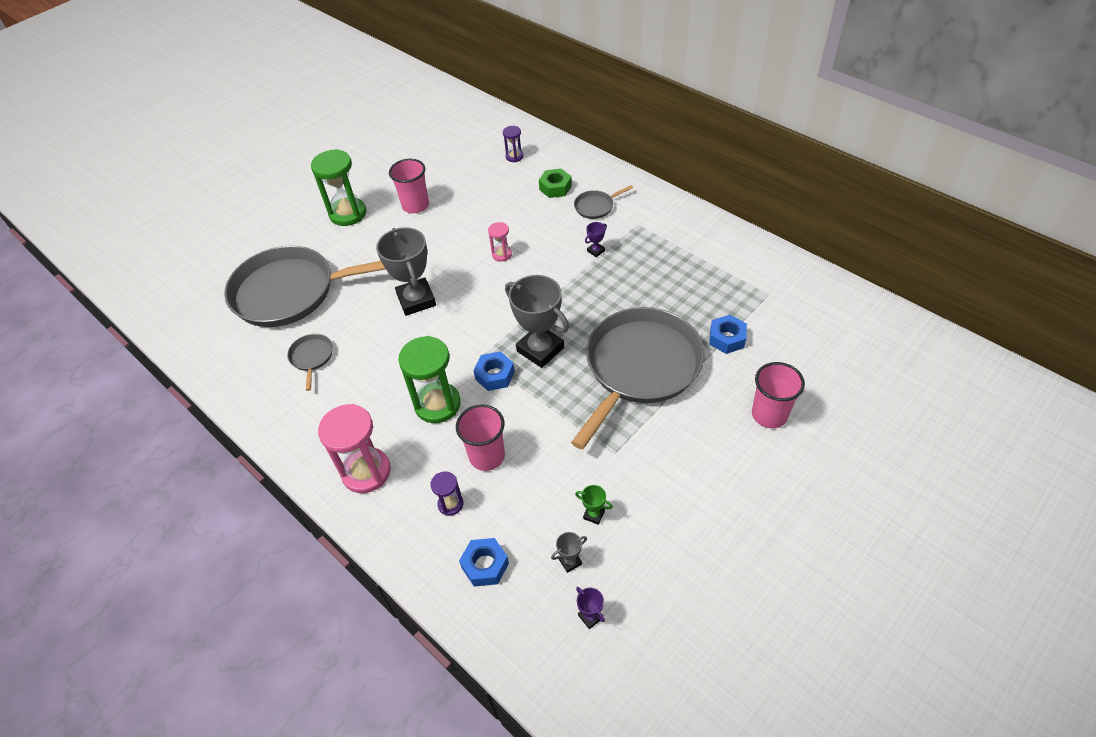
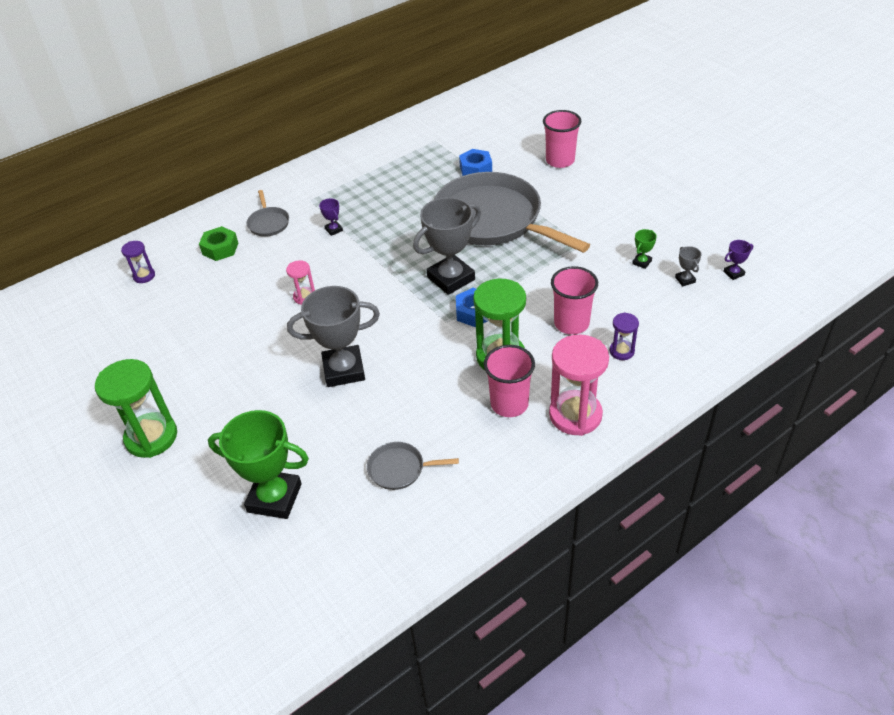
camera: 80 degrees left, 5 degrees down
(290, 292) = (274, 498): grey pan -> green trophy
(415, 205) = (177, 367): pink cup -> pink cup (509, 404)
(485, 565) = (686, 331): blue nut -> none

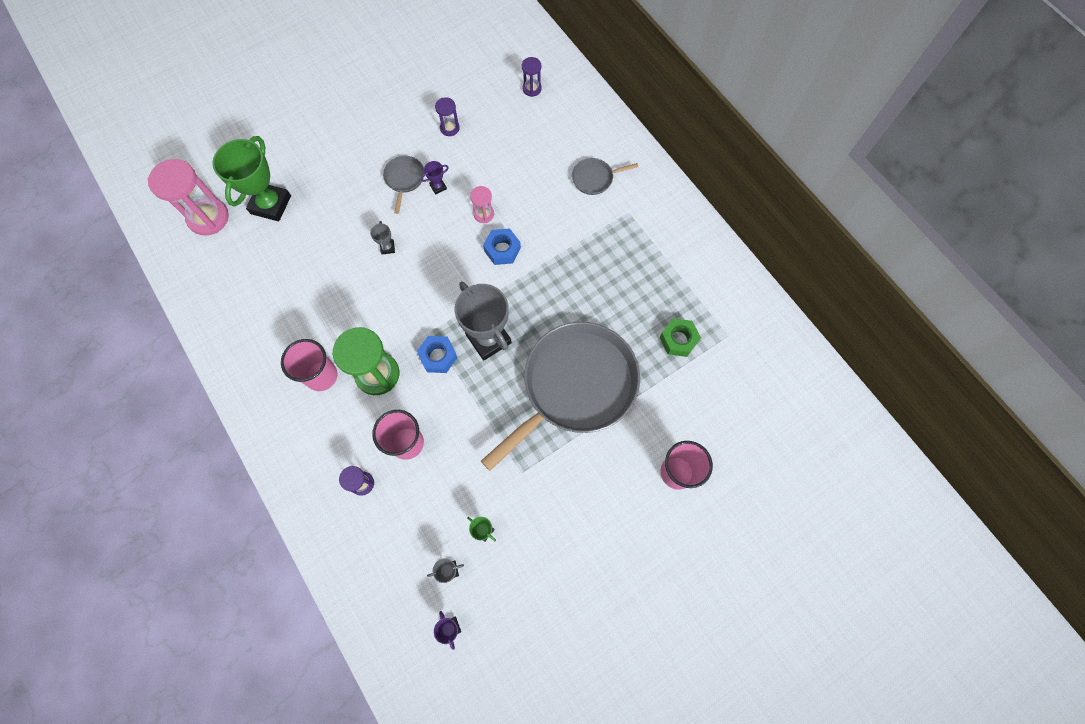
camera: 90 degrees right, 25 degrees up
(151, 437) = (347, 120): green hourglass -> none
(184, 337) = (449, 128): none -> purple hourglass
(220, 248) = (561, 142): green nut -> green nut (678, 339)
(334, 230) = (577, 235): purple trophy -> purple trophy (438, 187)
(344, 370) = (387, 247): grey trophy -> grey trophy, size x0.42
(399, 469) = (275, 288): grey pan -> grey pan (404, 179)
(476, 169) = (668, 376): blue nut -> blue nut (502, 250)
(575, 415) = (297, 429): pink hourglass -> pink hourglass (208, 218)

